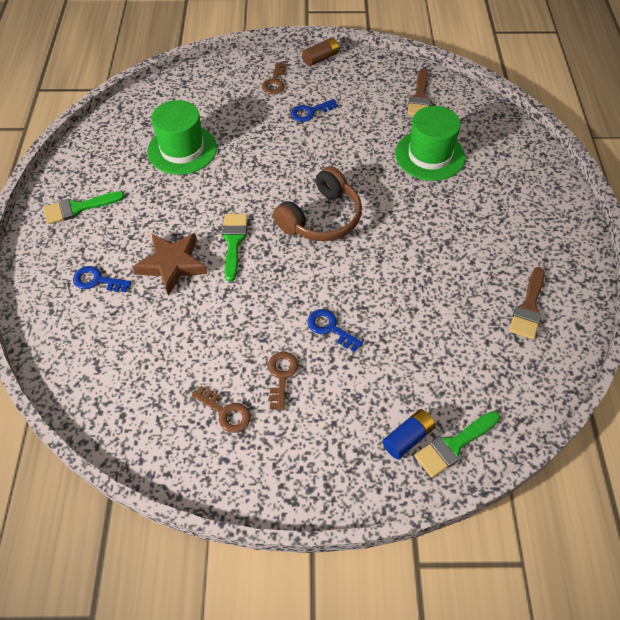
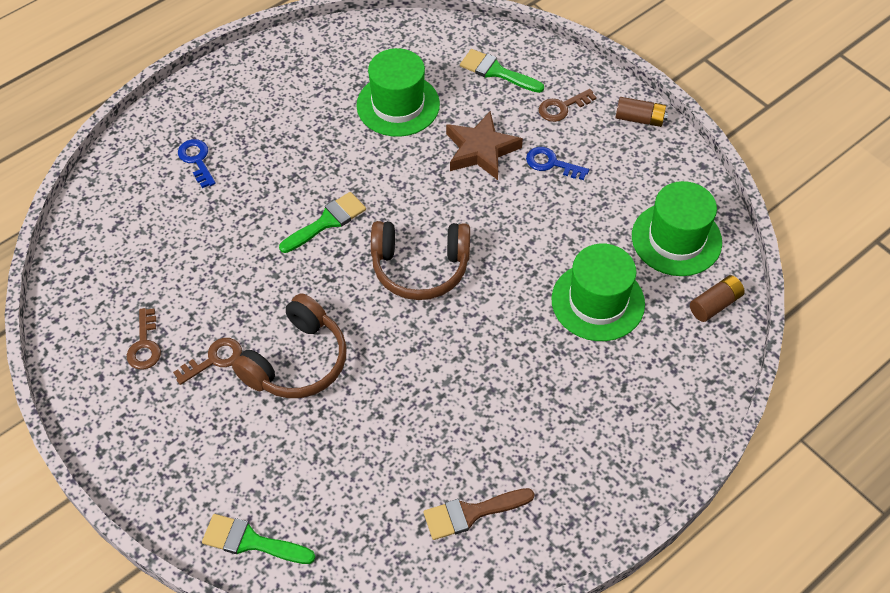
camera: 50 degrees right, 0 degrees up
(78, 208) = (259, 88): green brush -> green brush (496, 71)
(172, 265) = (260, 197): brown star -> brown star (481, 150)
(330, 328) = (296, 361): blue key -> brown headphones
(408, 438) = (229, 499): blue battery -> none
(419, 97) = (676, 239): brown brush -> green hat
(479, 111) = (715, 304): none -> brown battery

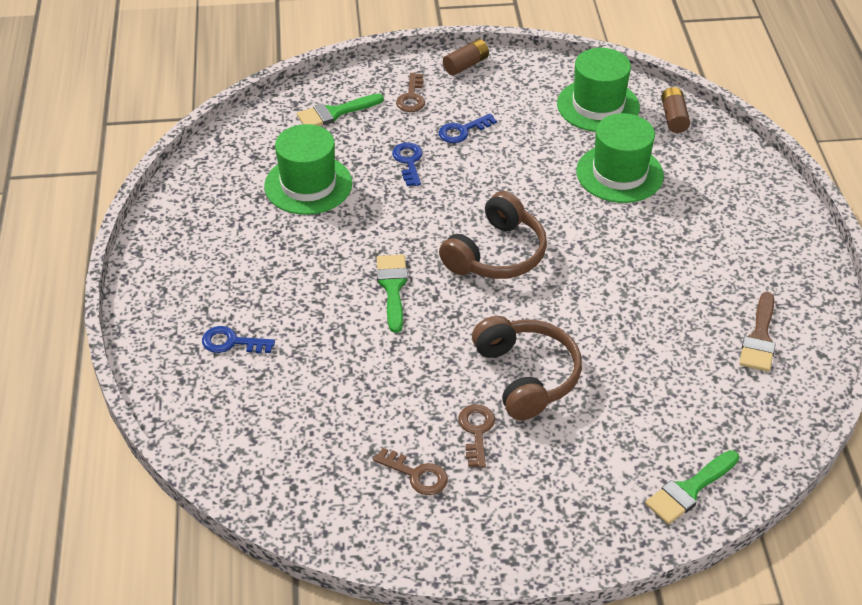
camera: 55 degrees left, 10 degrees down
(481, 150) = (408, 161): brown star -> blue key

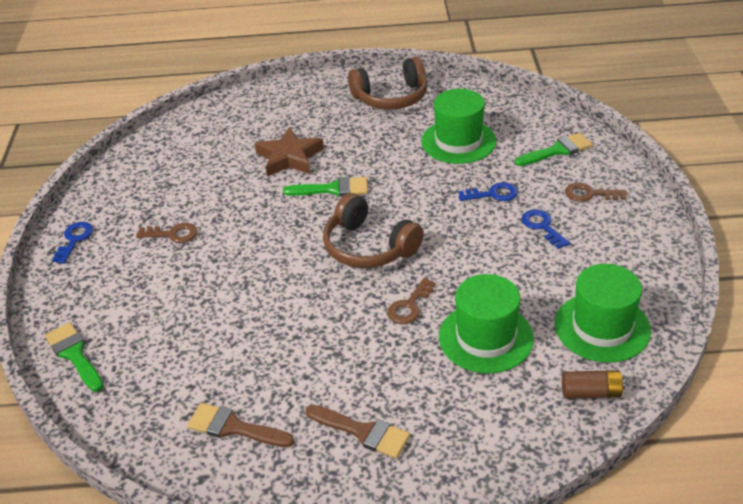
camera: 95 degrees right, 5 degrees down
(231, 342) = (287, 118): blue key -> blue key (74, 239)
(323, 332) = (289, 157): none -> brown star
(335, 113) = (557, 150): green brush -> green brush turned 90 degrees clockwise
(417, 475) = (142, 205): brown key -> brown key (409, 306)
(466, 65) = (652, 229): brown battery -> none
(526, 376) = (222, 262): brown headphones -> brown headphones (391, 97)
(744, 249) = (363, 432): none -> brown brush

